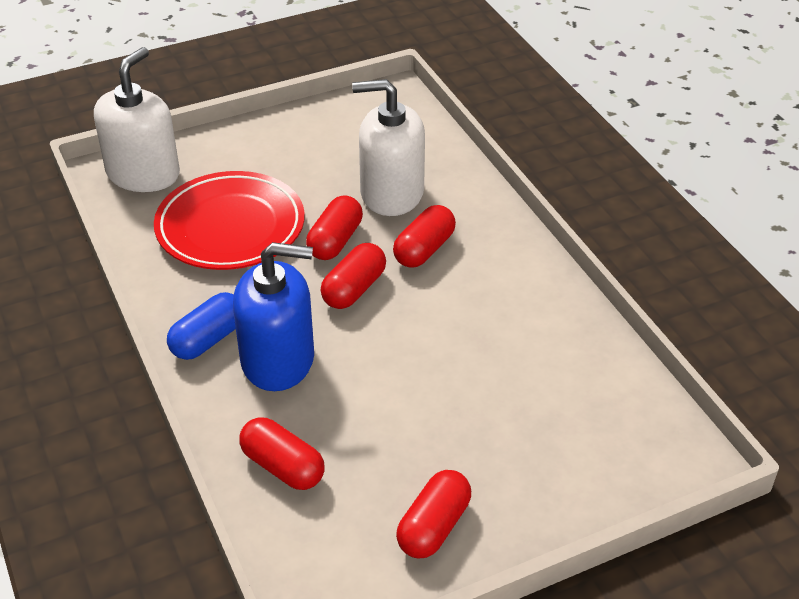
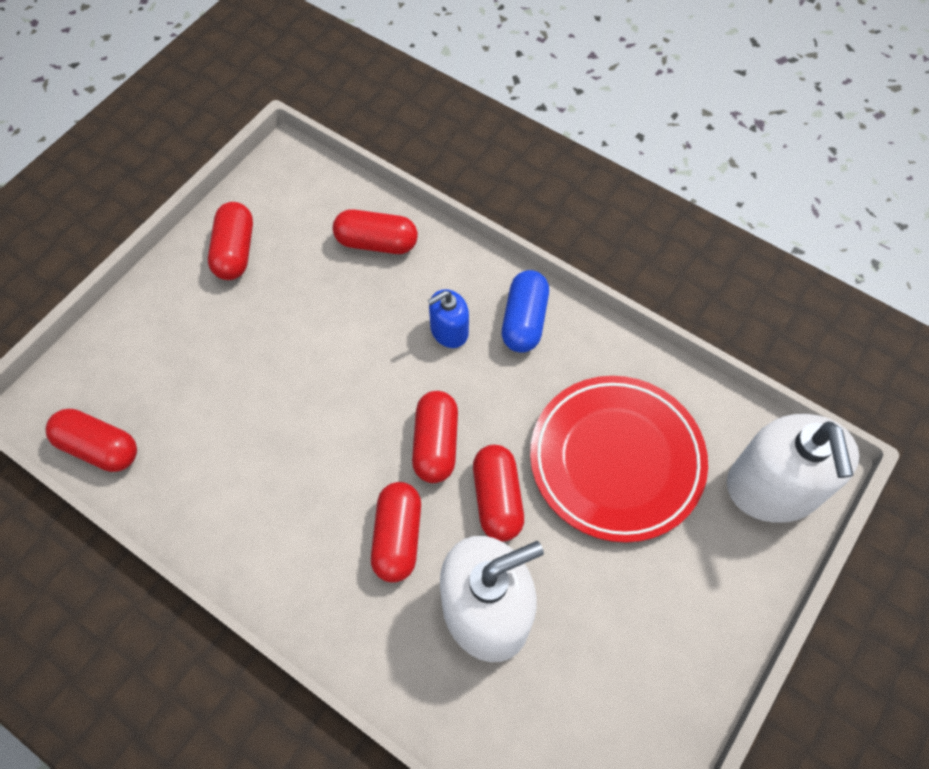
camera: 150 degrees right, 20 degrees up
(278, 360) = (449, 330): blue soap dispenser -> blue soap dispenser, size x0.50
(642, 402) = (99, 448): none -> red capsule

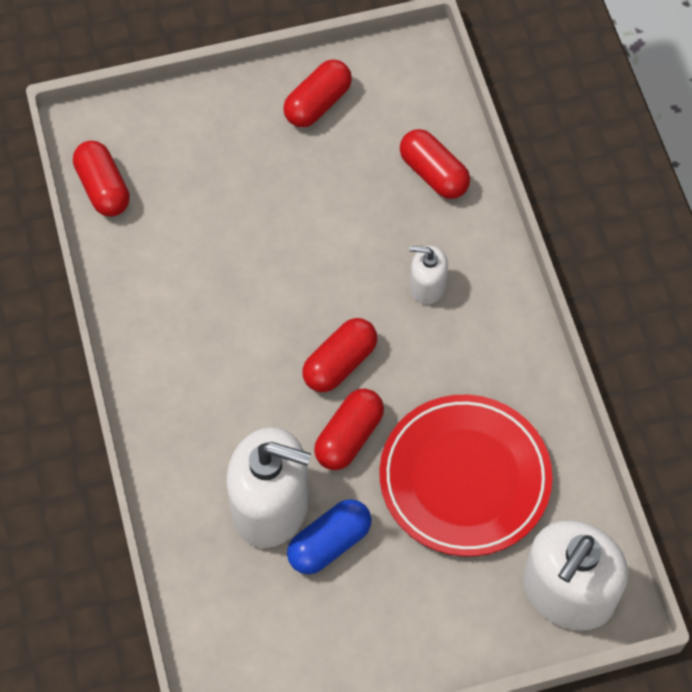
camera: 40 degrees right, 0 degrees up
(397, 537) = (254, 408): red capsule -> none
(449, 330) = (427, 286): blue soap dispenser -> white soap dispenser
(524, 321) = (494, 321): blue capsule -> blue capsule (329, 543)

